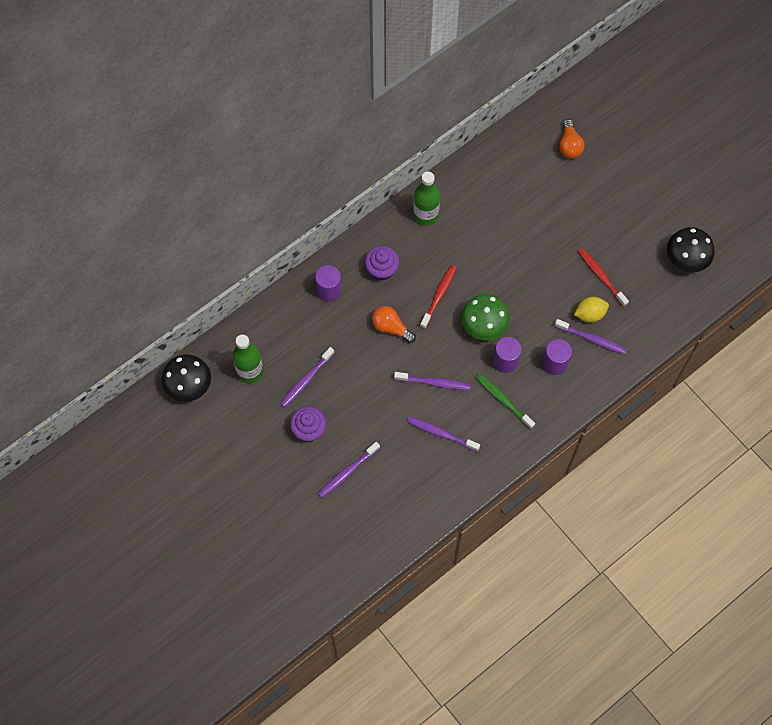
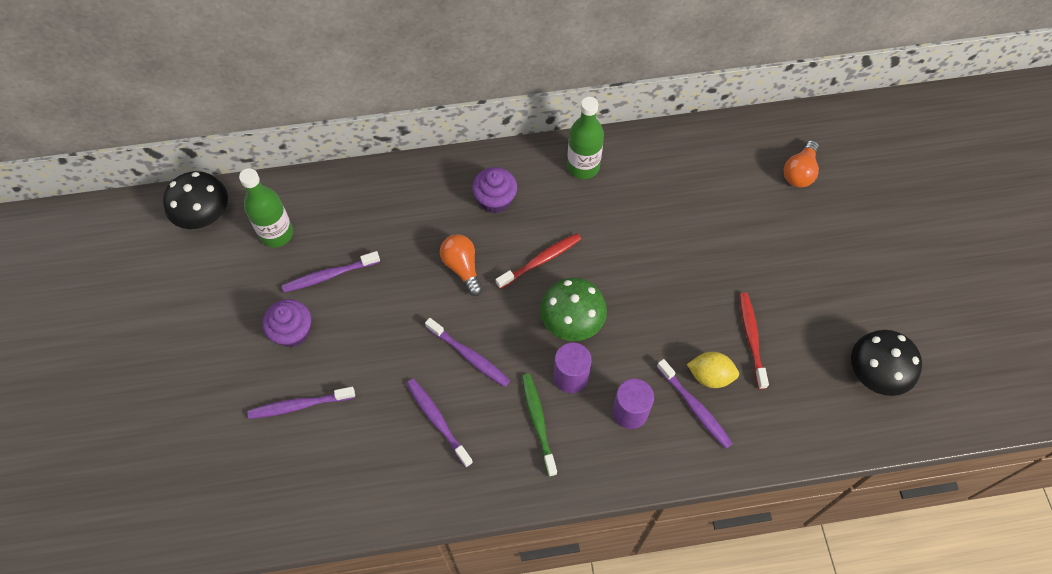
camera: 30 degrees right, 5 degrees down
(329, 290) = (422, 193): purple cylinder -> none

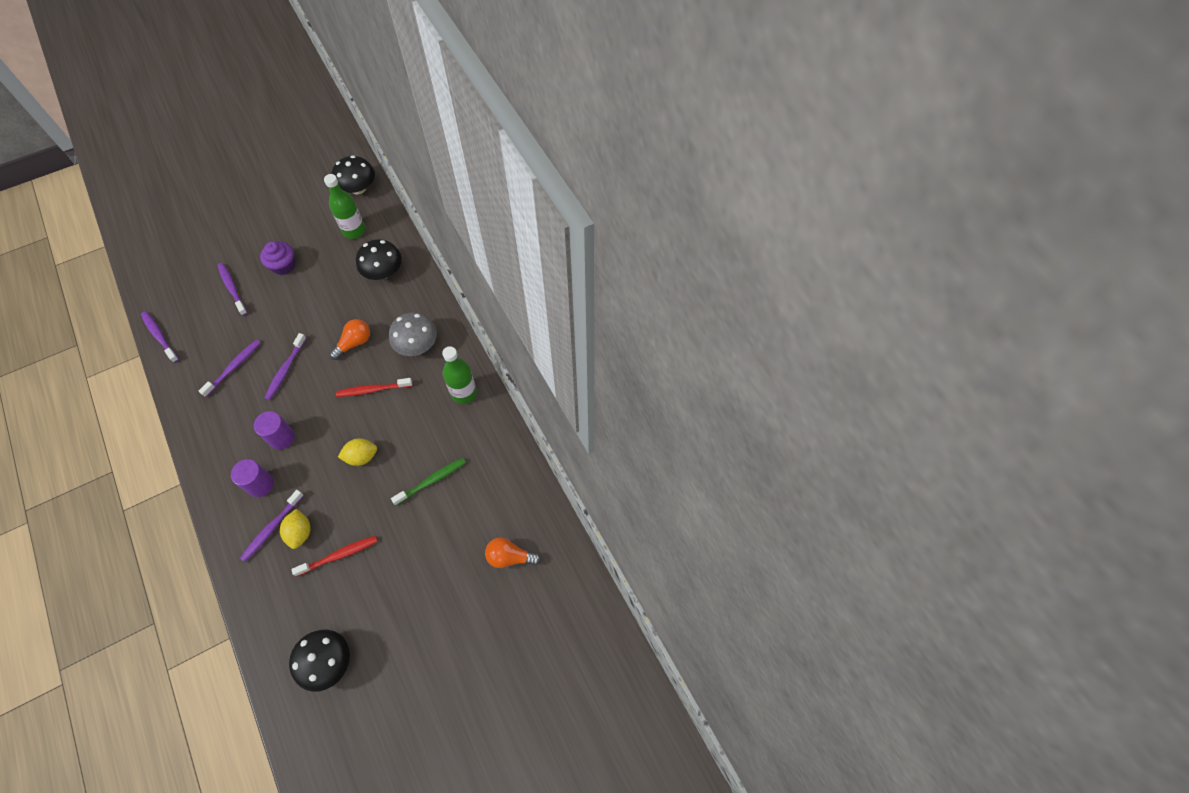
camera: 70 degrees right, 0 degrees up
(329, 275) = (329, 269): purple toothbrush -> purple toothbrush (159, 336)
(365, 213) = (383, 272): none -> black mushroom
(495, 200) = (417, 345): purple cupcake -> grey mushroom
(538, 422) = (243, 427): green toothbrush -> green toothbrush (432, 480)
(541, 260) = (373, 390): red toothbrush -> red toothbrush turned 135 degrees clockwise
(572, 321) = (327, 425): green mushroom -> none
(630, 290) = (362, 457): none -> yellow lemon

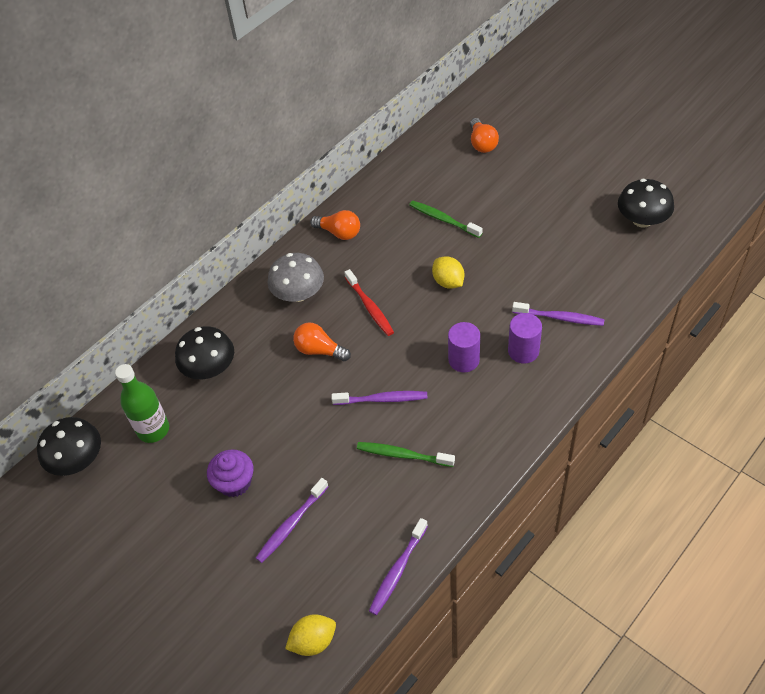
camera: 105 degrees left, 10 degrees down
(234, 367) = (402, 455): purple toothbrush -> green toothbrush
(300, 532) = (550, 293): yellow lemon -> yellow lemon (313, 641)
(339, 555) = (552, 254): red toothbrush -> none
(464, 393) = (339, 233): green bottle -> orange light bulb

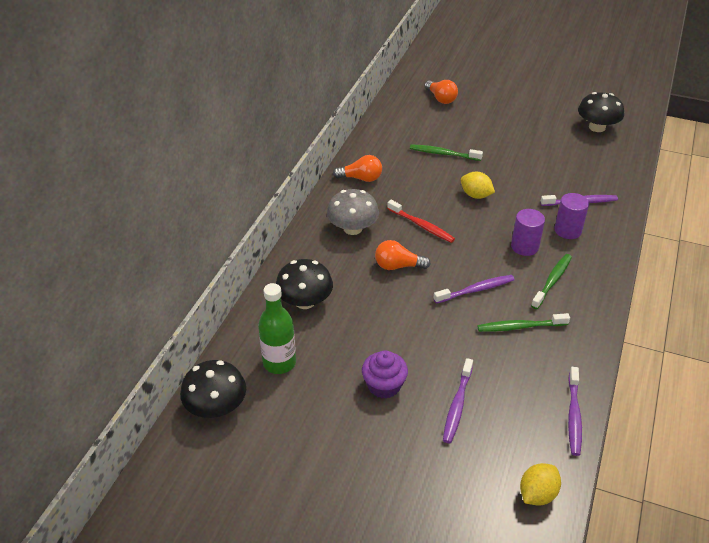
camera: 25 degrees left, 10 degrees down
(468, 409) = (552, 281): none -> green toothbrush

